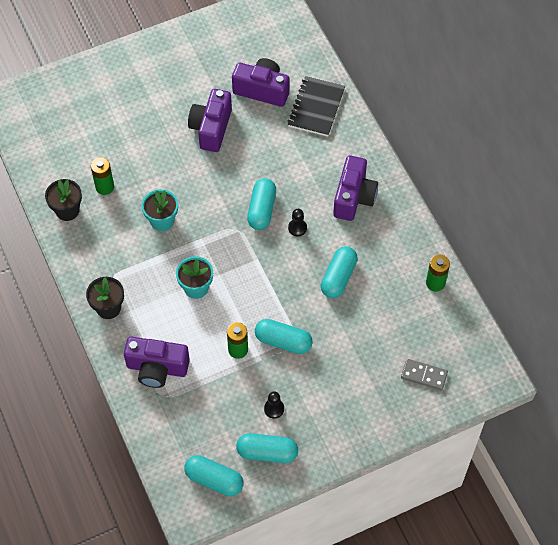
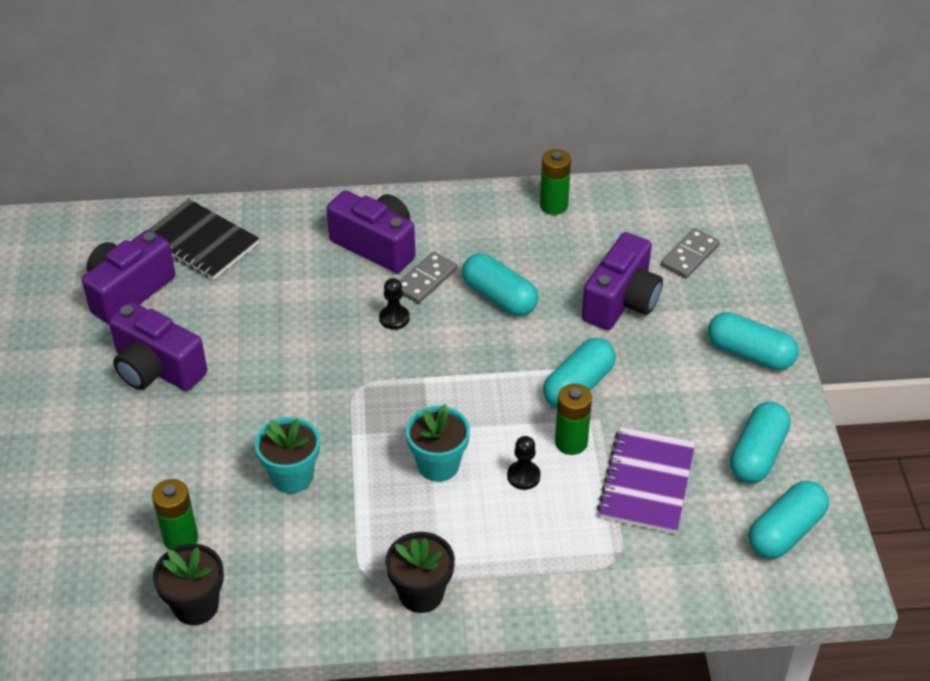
camera: 70 degrees left, 15 degrees down
(157, 368) = (563, 555): purple camera -> purple camera (621, 301)
(223, 397) = (646, 482): none -> purple notebook
(262, 209) = (340, 349): turquoise capsule -> turquoise capsule (750, 353)
(274, 409) = (687, 427): black pawn -> black pawn (523, 476)
(336, 233) = (426, 280): none -> grey domino

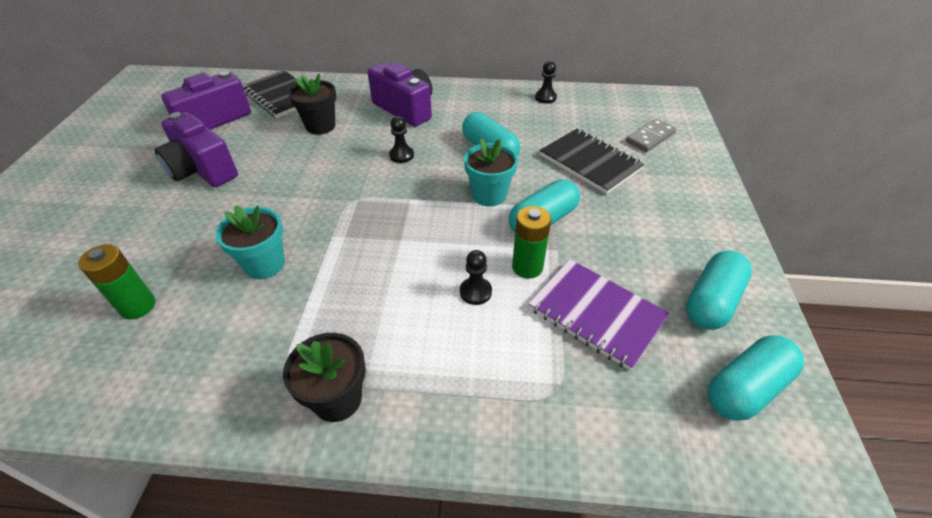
camera: 10 degrees right, 0 degrees up
(196, 606) = (110, 376): black flower pot -> black flower pot (320, 126)
(426, 280) = (435, 133): grey domino -> none
(438, 465) = (399, 271): turquoise flower pot -> turquoise flower pot (489, 195)
(553, 205) = (545, 97): green battery -> black pawn
(621, 301) = (590, 162): purple camera -> black notebook
(646, 482) = (596, 314): purple notebook -> purple notebook turned 75 degrees counterclockwise
(750, 353) = (702, 212): turquoise capsule -> none

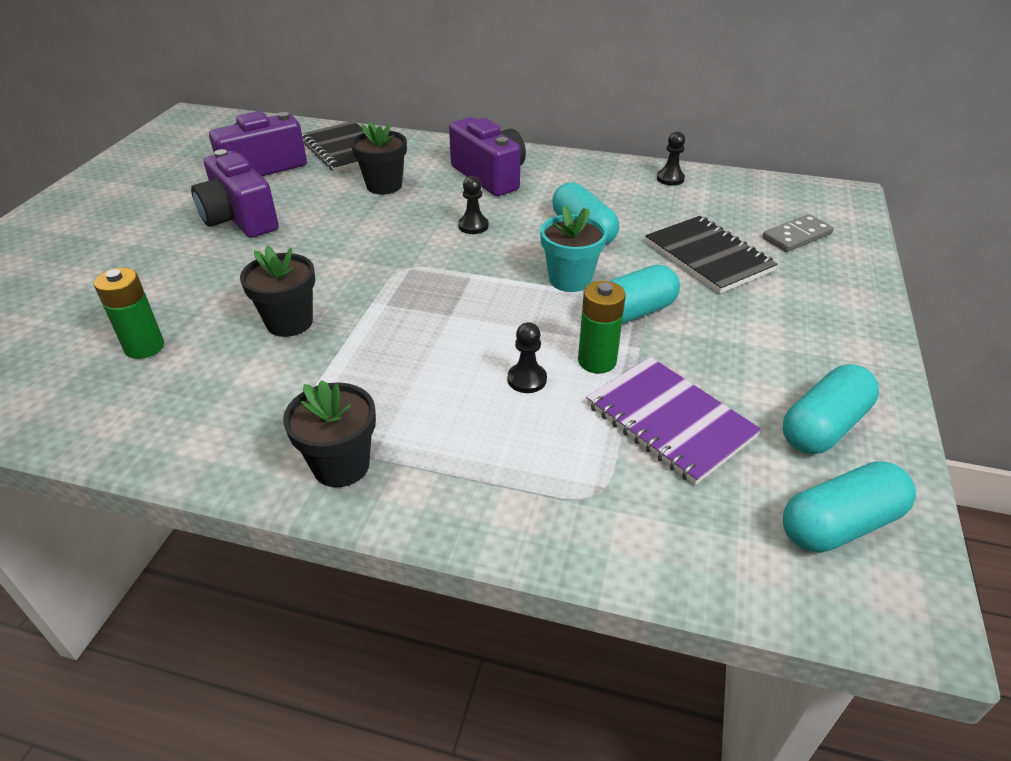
camera: 10 degrees right, 5 degrees down
(265, 264) = (289, 322): turquoise flower pot -> black flower pot

